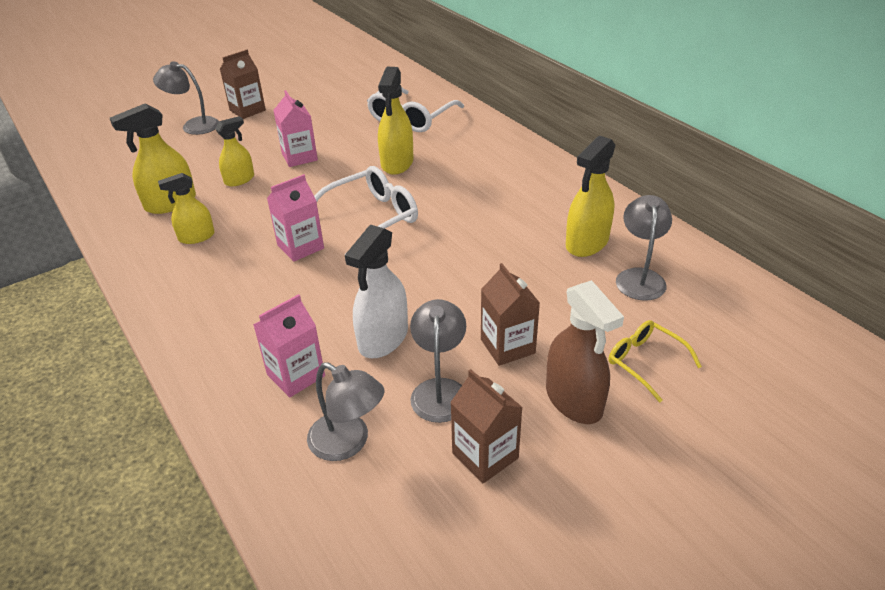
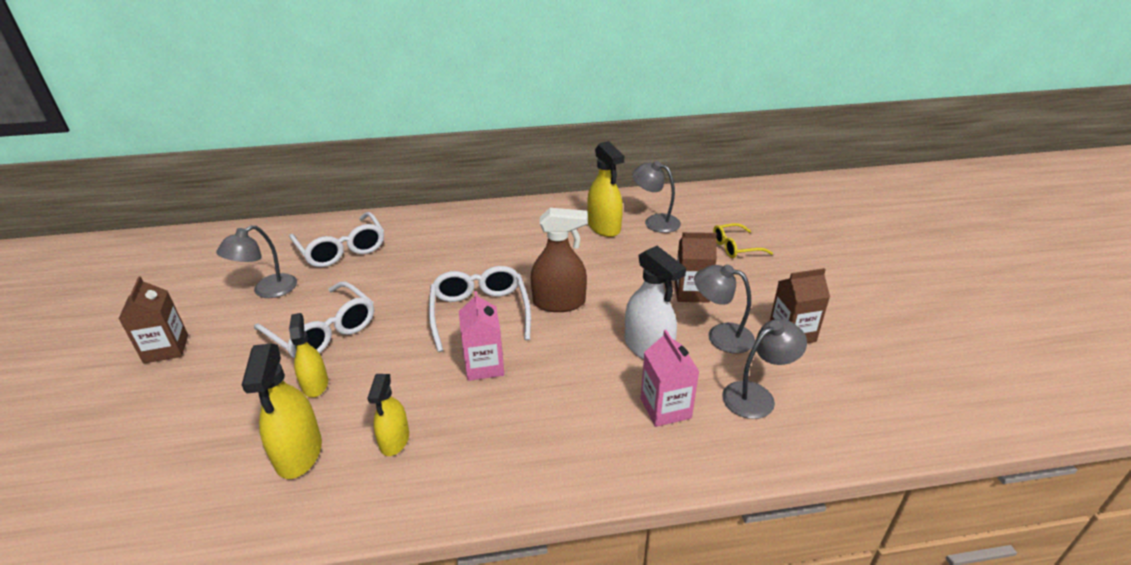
camera: 65 degrees left, 5 degrees down
(194, 125) = (134, 402): grey lamp -> grey lamp (267, 291)
(299, 157) = (323, 332): pink carton -> white glasses
(397, 163) = (408, 276): yellow spray bottle -> none
(574, 400) = (756, 283): brown spray bottle -> brown spray bottle (559, 302)

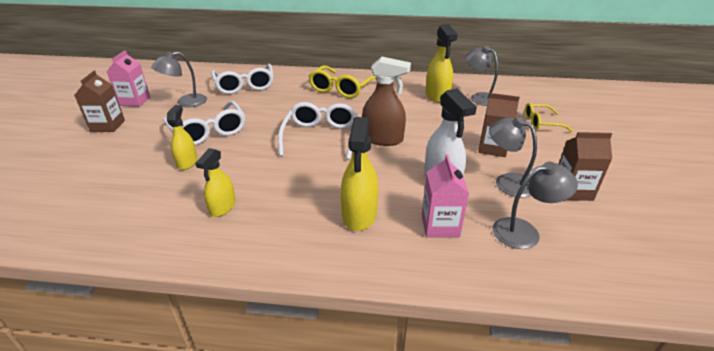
camera: 15 degrees right, 0 degrees up
(299, 453) = (155, 202): yellow spray bottle -> yellow spray bottle (359, 214)
(478, 234) = (341, 89): none -> yellow glasses
(484, 366) = (309, 171): pink carton -> pink carton (135, 101)

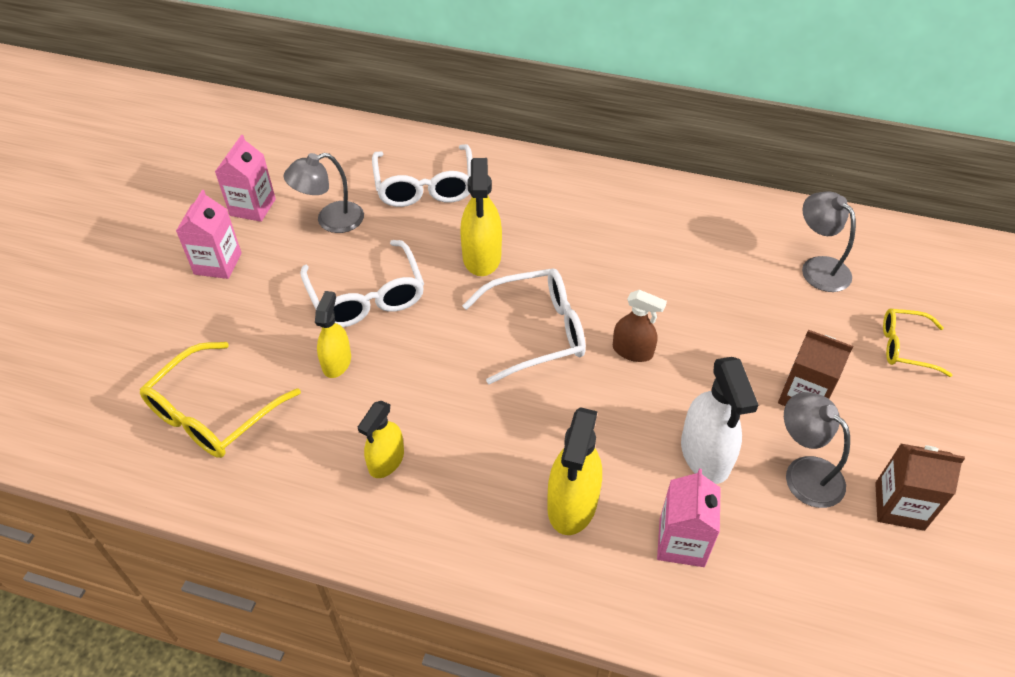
camera: 10 degrees right, 15 degrees up
(108, 126) = (218, 263): brown carton -> pink carton
(321, 136) = (537, 332): white glasses -> white glasses turned 60 degrees clockwise
(341, 89) = (585, 215): yellow glasses -> yellow glasses (213, 413)
(382, 139) = (632, 351): brown spray bottle -> brown spray bottle, size x0.64
(437, 96) = (745, 254): yellow spray bottle -> yellow spray bottle (482, 257)
(524, 231) = (799, 571): grey lamp -> none

